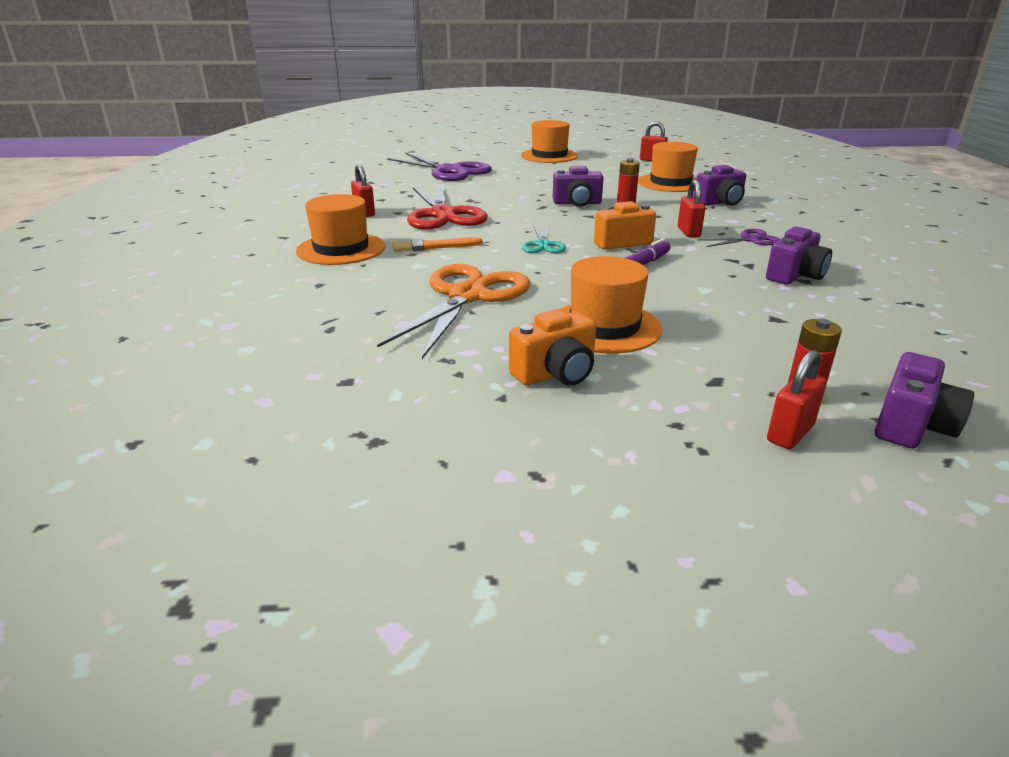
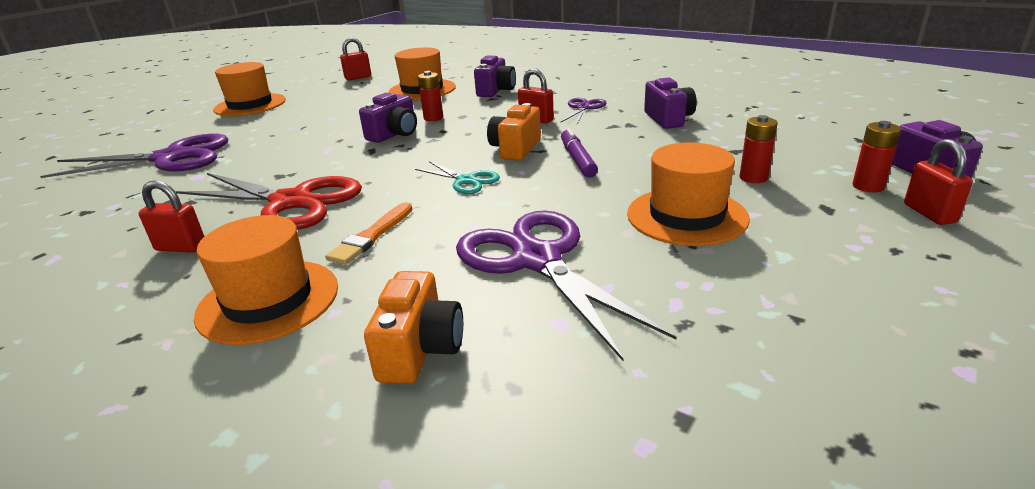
camera: 50 degrees left, 0 degrees up
(467, 296) = (537, 260): orange scissors -> purple scissors
(556, 373) = (765, 271): orange camera -> orange camera (420, 350)
(726, 337) = (753, 178): none -> red battery

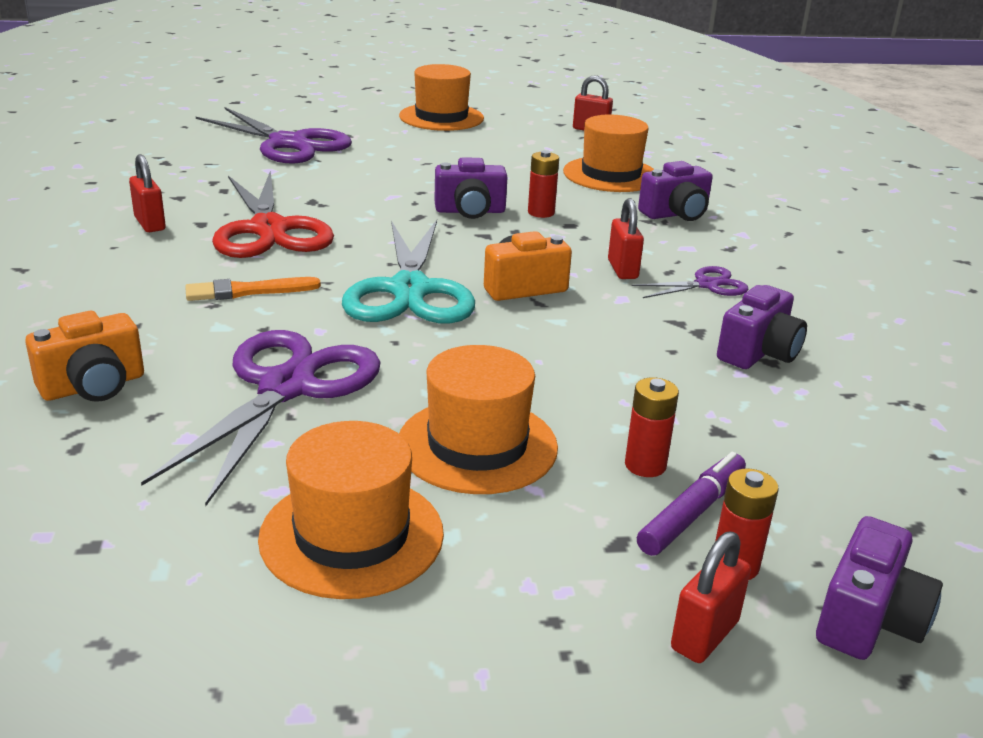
camera: 45 degrees right, 0 degrees up
(268, 301) = (107, 294): orange hat -> orange hat (351, 535)
(466, 181) = (410, 290): turquoise scissors -> turquoise scissors, size x2.02
(577, 159) = (543, 332): purple marker -> purple marker (691, 513)

